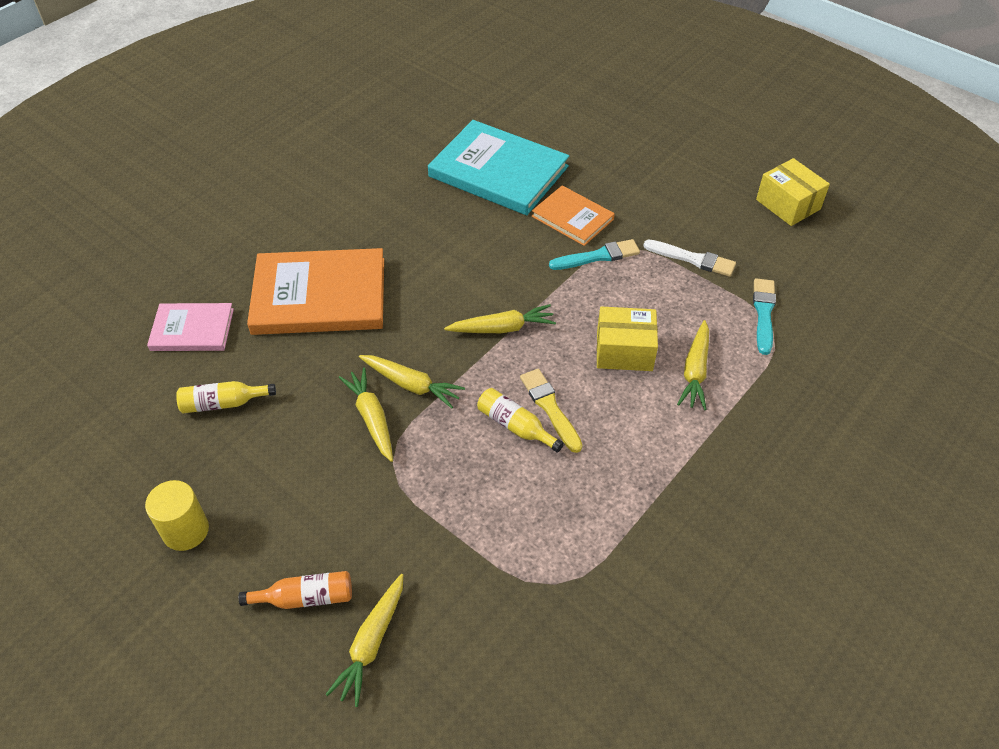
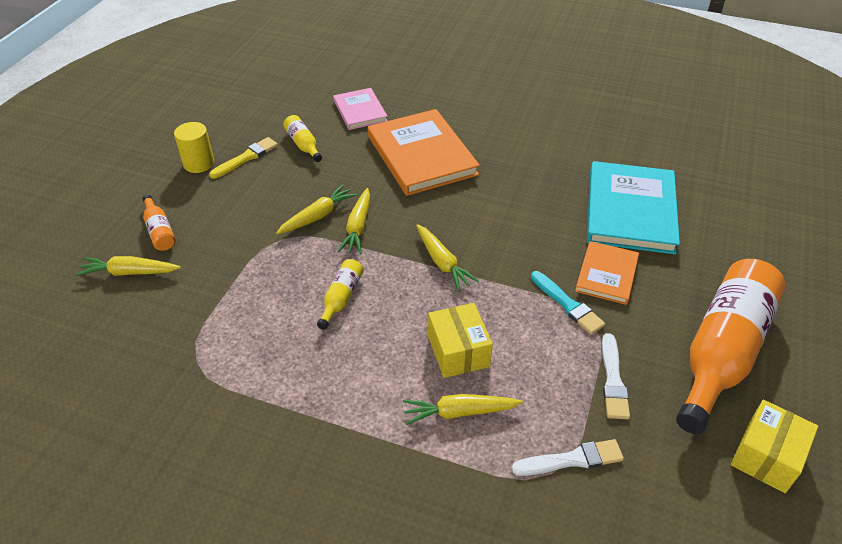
camera: 70 degrees right, 5 degrees down
(550, 407) = (369, 315): yellow brush -> yellow brush (246, 158)
(685, 185) = (722, 352): none -> orange bottle
(763, 313) = (572, 459): turquoise brush -> white brush

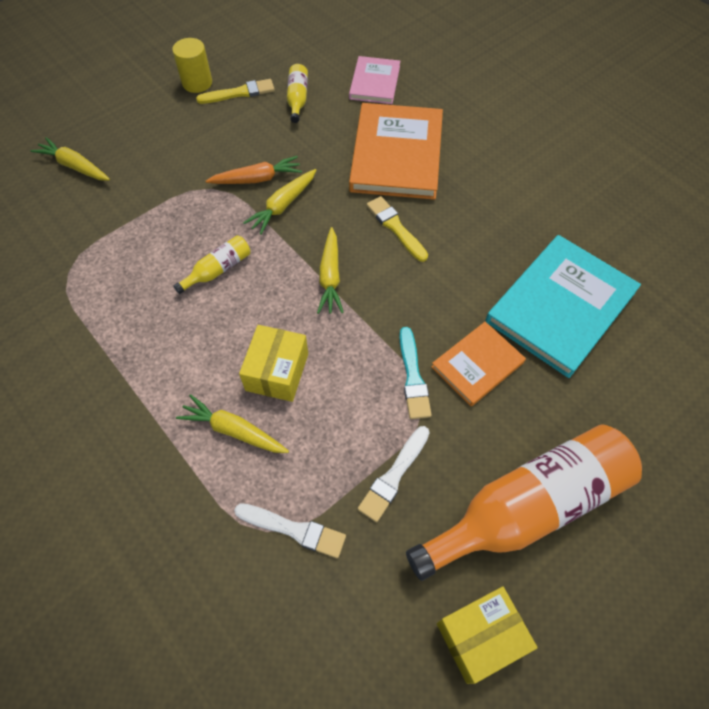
camera: 30 degrees right, 15 degrees up
(159, 231) = (122, 137): orange bottle -> none
(318, 216) = (257, 179): yellow carrot -> orange carrot
(464, 206) = (395, 227): none -> yellow brush

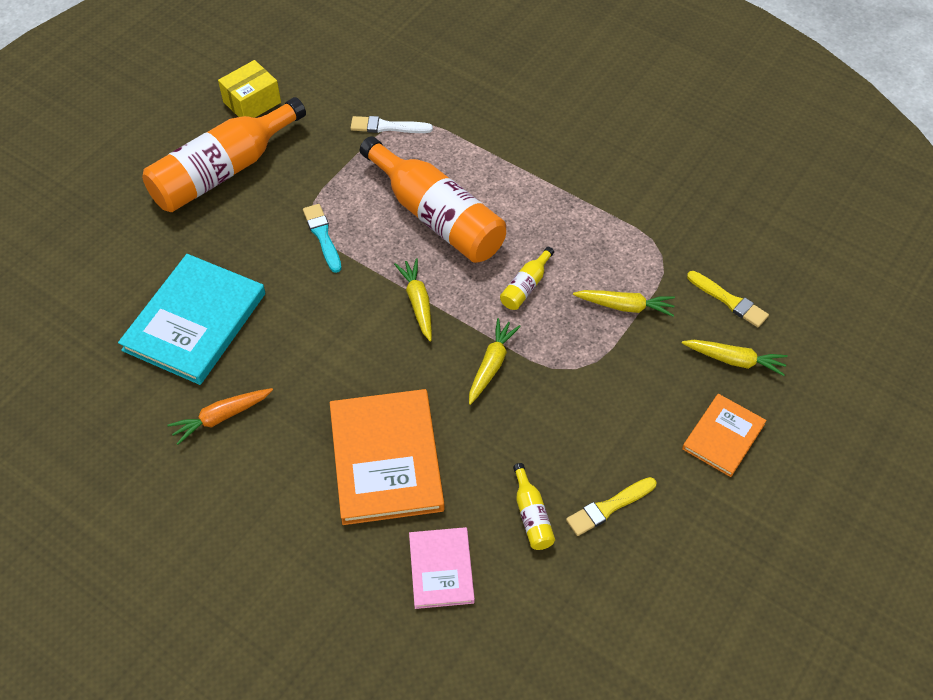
camera: 165 degrees right, 5 degrees down
(197, 83) = (670, 511): yellow cylinder -> none
(234, 430) = (454, 171): yellow carrot -> yellow carrot (625, 306)
(257, 179) = (532, 390): orange carrot -> orange carrot (221, 417)
(277, 372) = (437, 216): yellow box -> orange bottle
(394, 476) = (324, 169): white brush -> none
(395, 227) = (367, 367): yellow brush -> yellow brush (729, 301)
(477, 365) = (269, 256): orange book -> orange book (723, 436)

